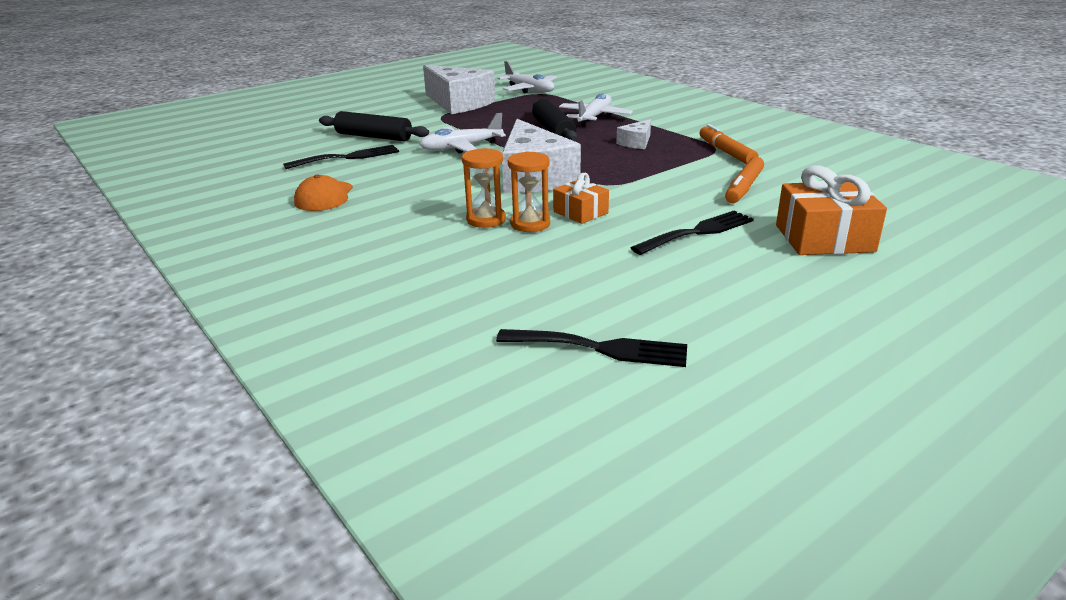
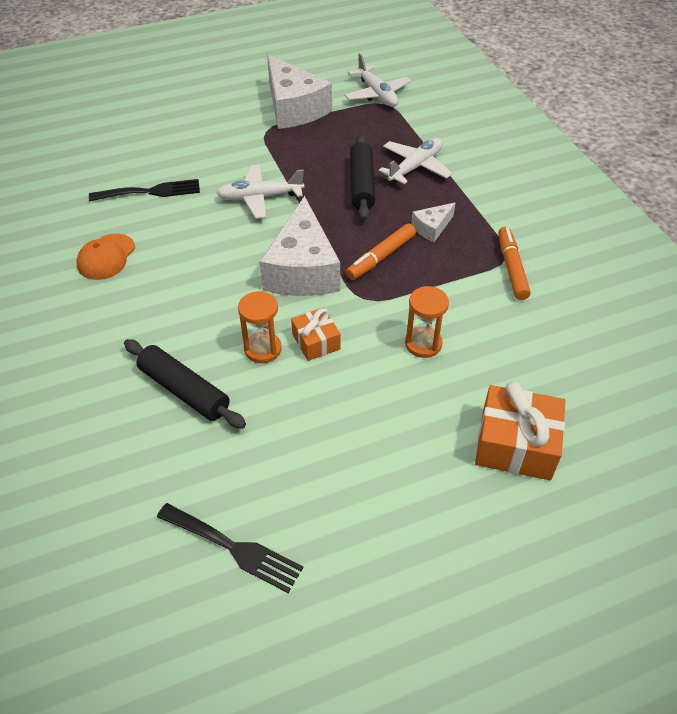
camera: 15 degrees right, 20 degrees up
(374, 137) = (188, 158): black rolling pin -> black rolling pin (184, 391)
(486, 219) = (228, 332): orange hourglass -> orange hourglass (423, 344)
(698, 232) = (405, 402): black fork -> none
(743, 188) = (491, 338): orange marker -> orange marker (381, 257)

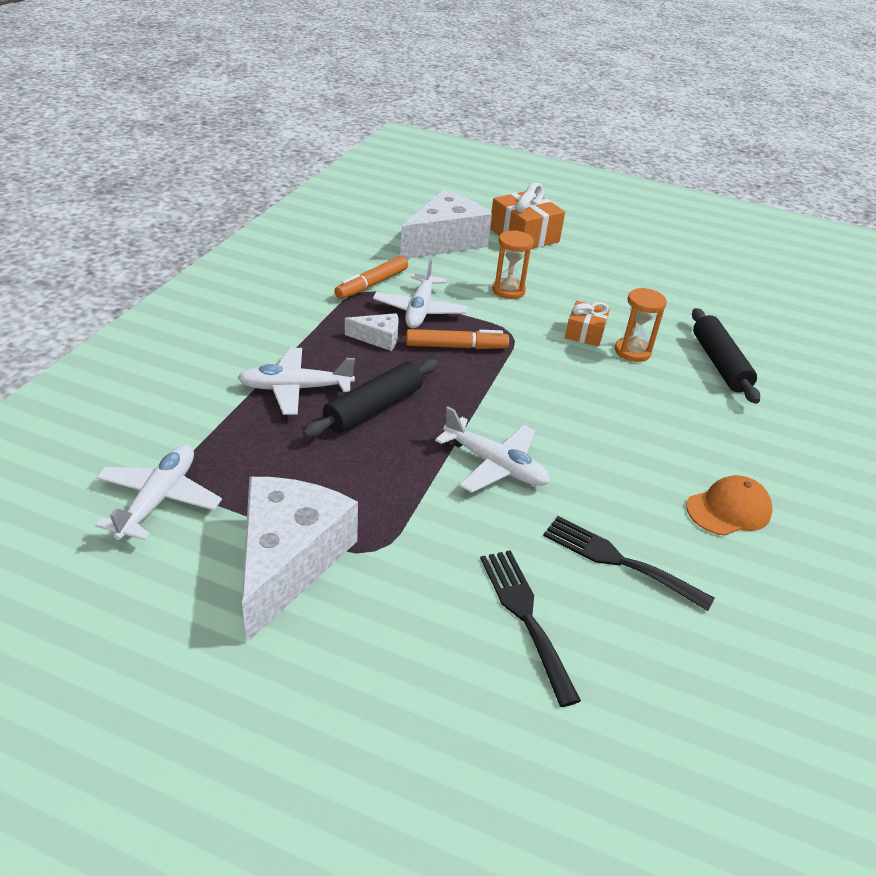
camera: 140 degrees left, 10 degrees down
(234, 548) = (740, 288): black fork -> black fork (525, 616)
(302, 269) = (535, 379): white cheese -> white cheese (444, 241)
(447, 270) = (420, 310): none -> white plane

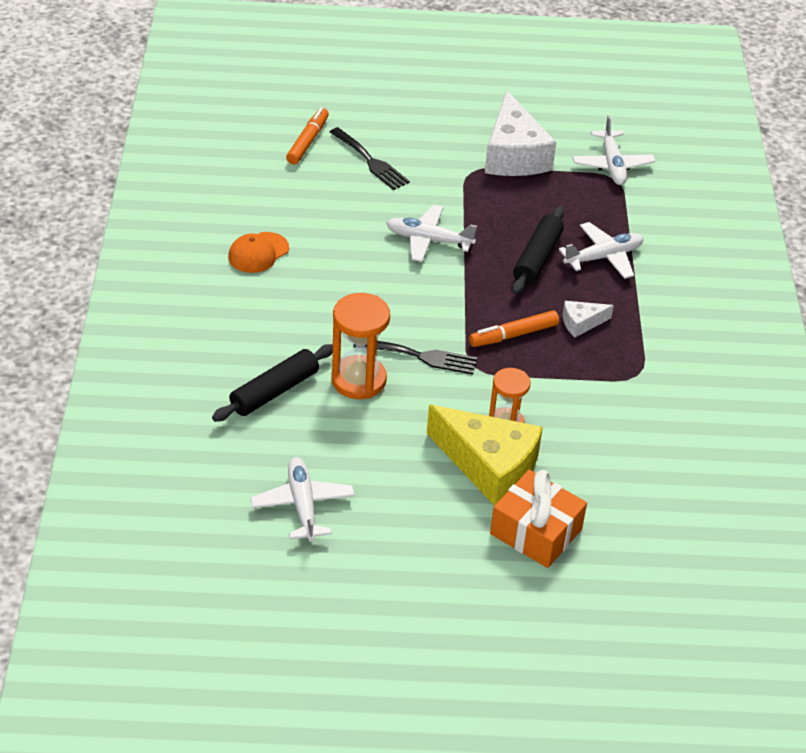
camera: 160 degrees right, 5 degrees up
(371, 284) = (636, 386): orange marker -> orange marker (308, 141)
(420, 310) = (570, 367): white plane -> white plane (302, 505)
(444, 241) = (614, 483): white cheese -> none
(539, 272) = (489, 466): none -> yellow cheese
(585, 333) = (409, 390): orange gift -> none
(618, 560) = (326, 202): black fork -> black fork (421, 356)
(632, 351) = (358, 380): orange hourglass -> orange hourglass, size x1.53
(719, 364) = (274, 391): black rolling pin -> black rolling pin turned 75 degrees clockwise

